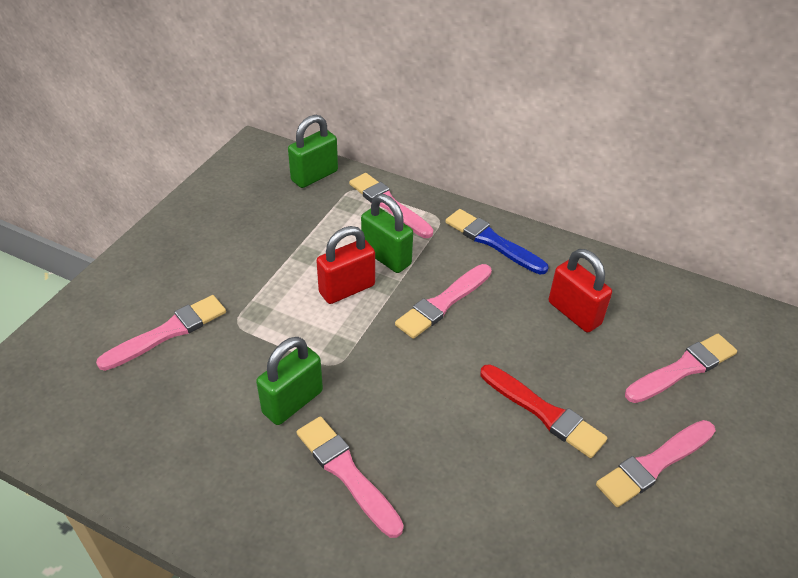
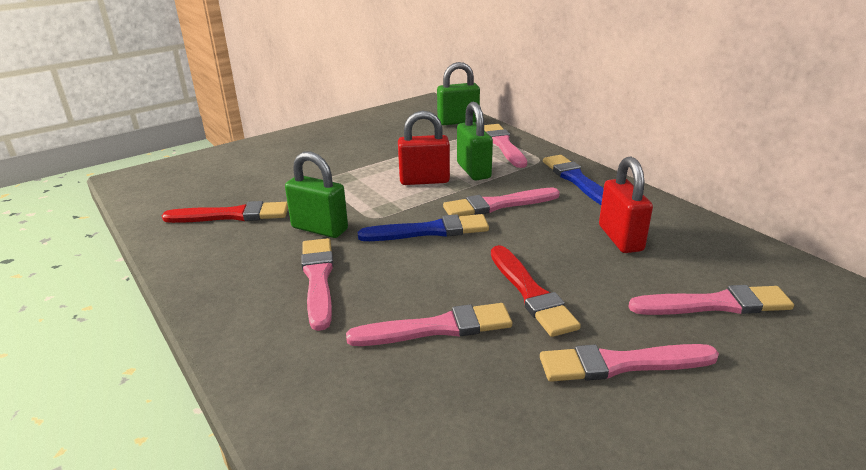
camera: 30 degrees right, 15 degrees down
(168, 332) = (273, 174): pink brush -> pink brush (437, 328)
(177, 417) = (232, 215): none -> red brush
(292, 402) = (319, 229): green padlock -> green padlock turned 45 degrees clockwise
(404, 364) = (429, 231): none -> blue brush

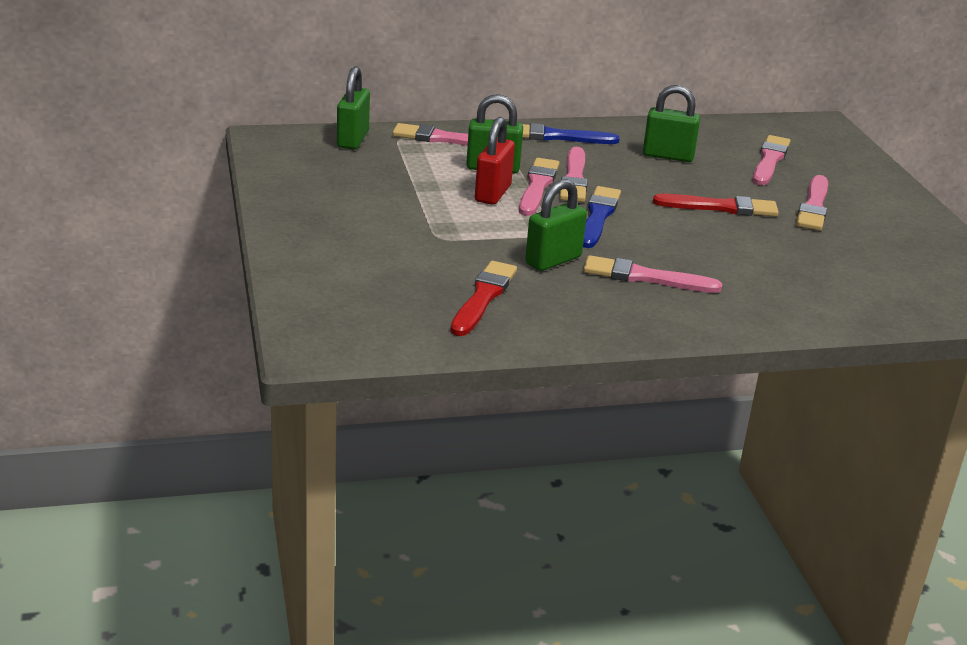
camera: 70 degrees left, 0 degrees up
(437, 328) = (743, 249): pink brush -> pink brush (537, 186)
(620, 238) = (668, 156): red padlock -> green padlock

